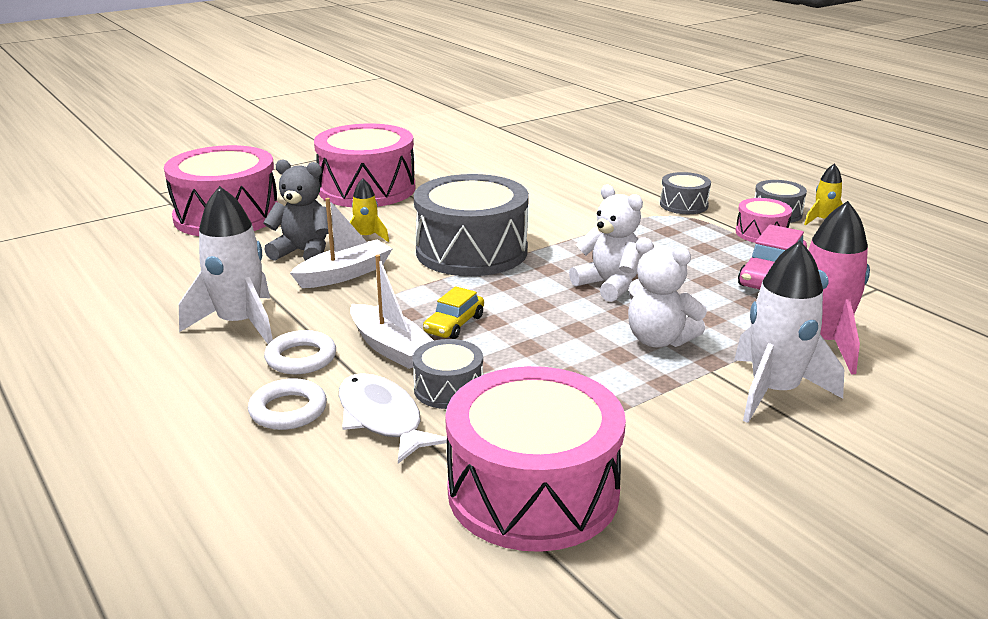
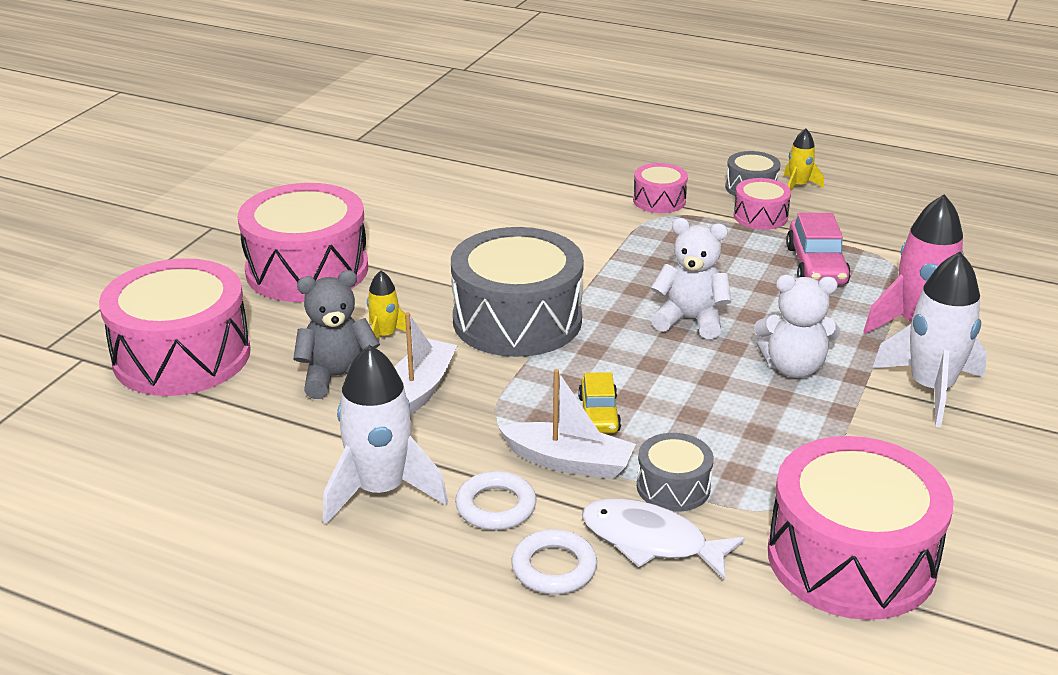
camera: 30 degrees left, 5 degrees up
(683, 205) = (659, 200): grey drum -> pink drum

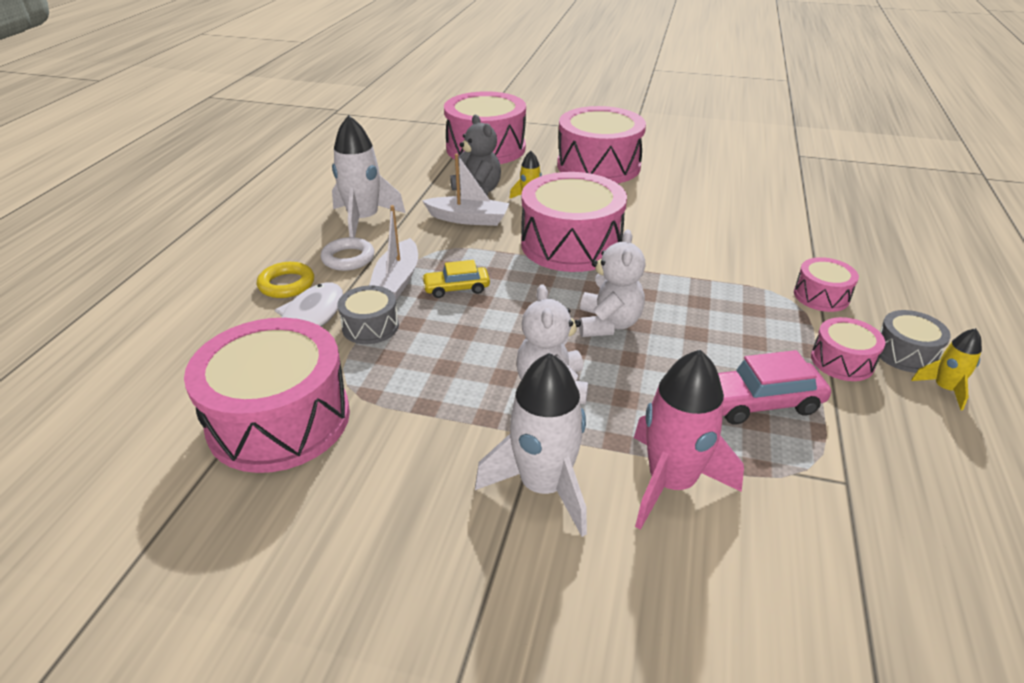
camera: 80 degrees right, 5 degrees up
(517, 320) = (571, 244): grey drum -> pink drum
(554, 568) = (286, 284): white ring -> yellow ring

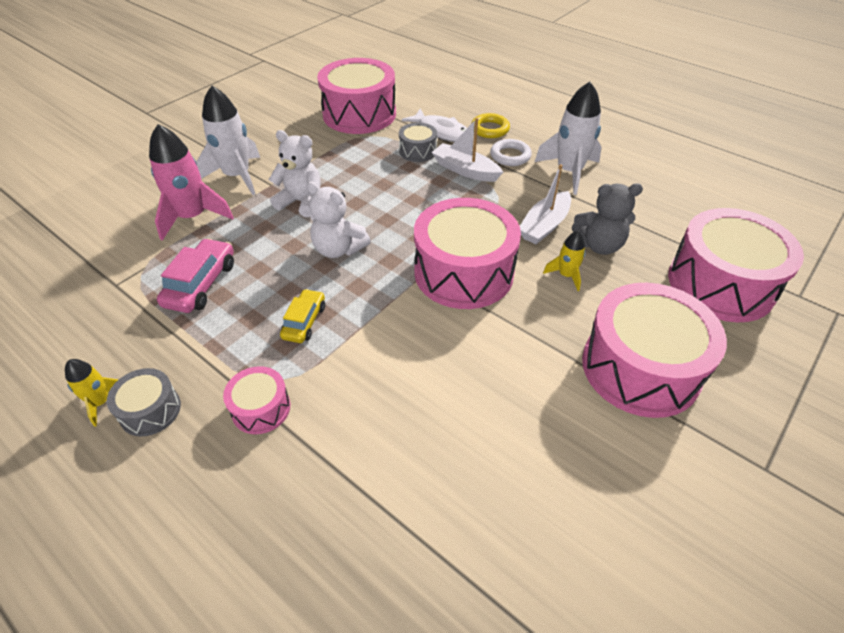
camera: 115 degrees right, 10 degrees up
(456, 288) = (437, 193): yellow car -> yellow car (304, 322)
(842, 361) = (185, 358): pink drum -> none

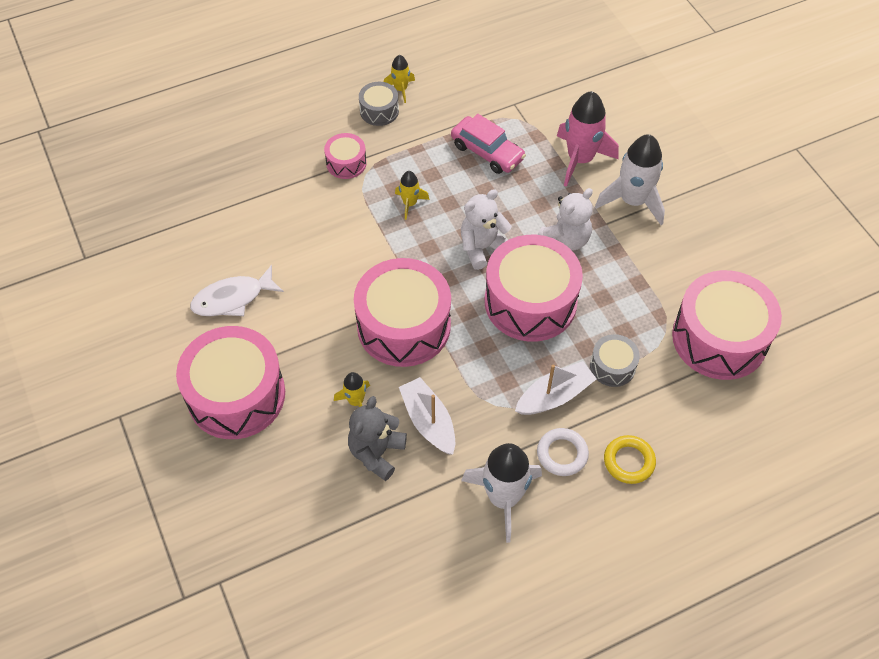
camera: 115 degrees right, 10 degrees up
(304, 322) = (410, 203): yellow car -> yellow rocket
(441, 132) = (643, 407): white fish -> white fish (232, 298)
(720, 284) = (272, 523): pink drum -> pink drum (530, 302)

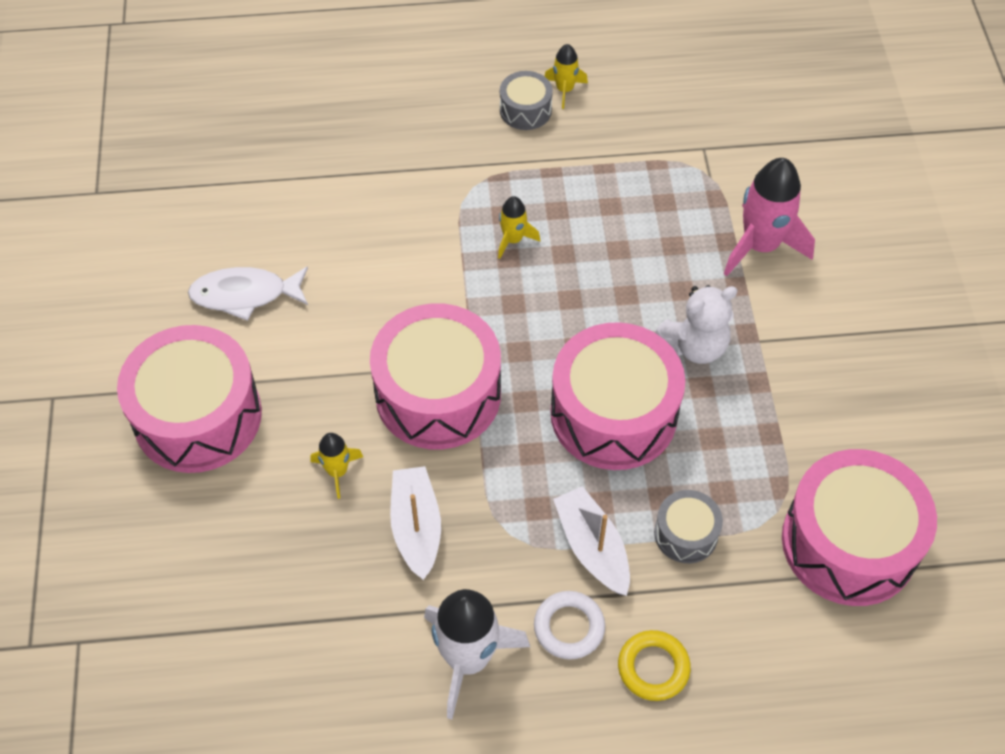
camera: 20 degrees right, 0 degrees up
(346, 163) = (456, 165): pink drum -> none
(376, 453) = (334, 545): grey teddy bear -> none
(482, 248) = (581, 324): white teddy bear -> none
(487, 152) = (641, 201): pink car -> none
(554, 396) = (592, 547): white boat -> white boat turned 105 degrees counterclockwise
(633, 201) = (808, 321): white rocket -> none

